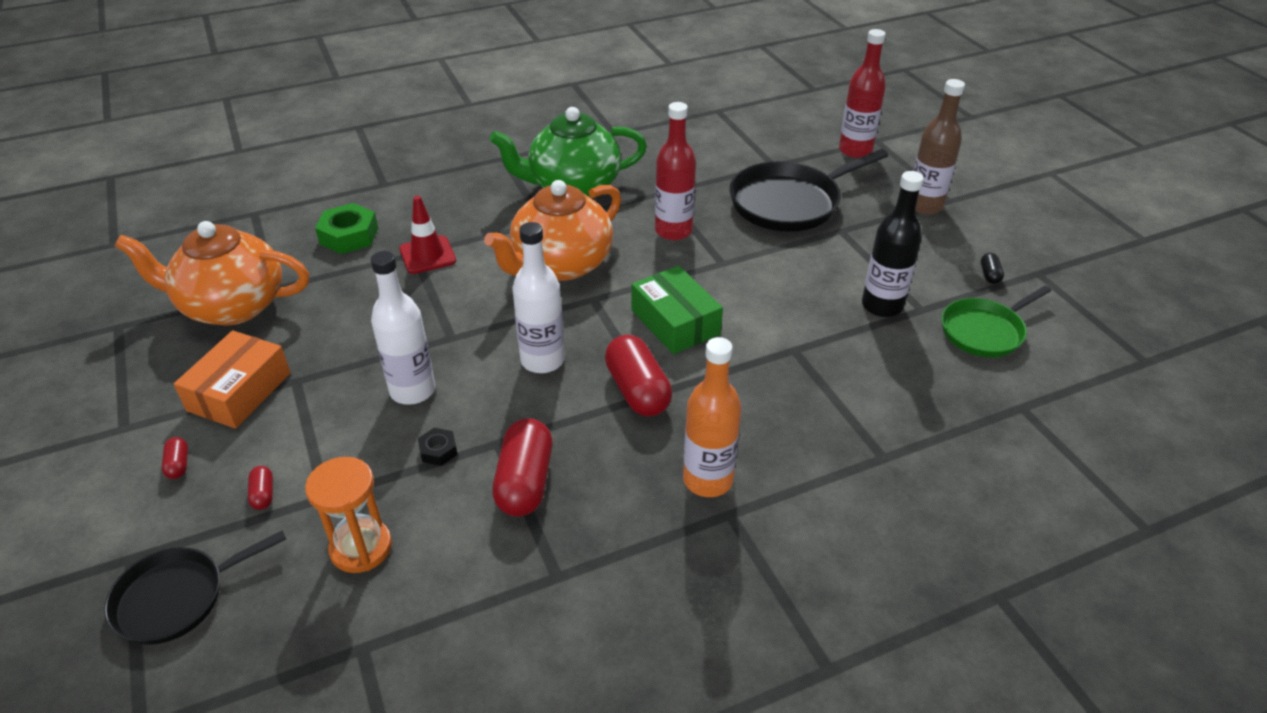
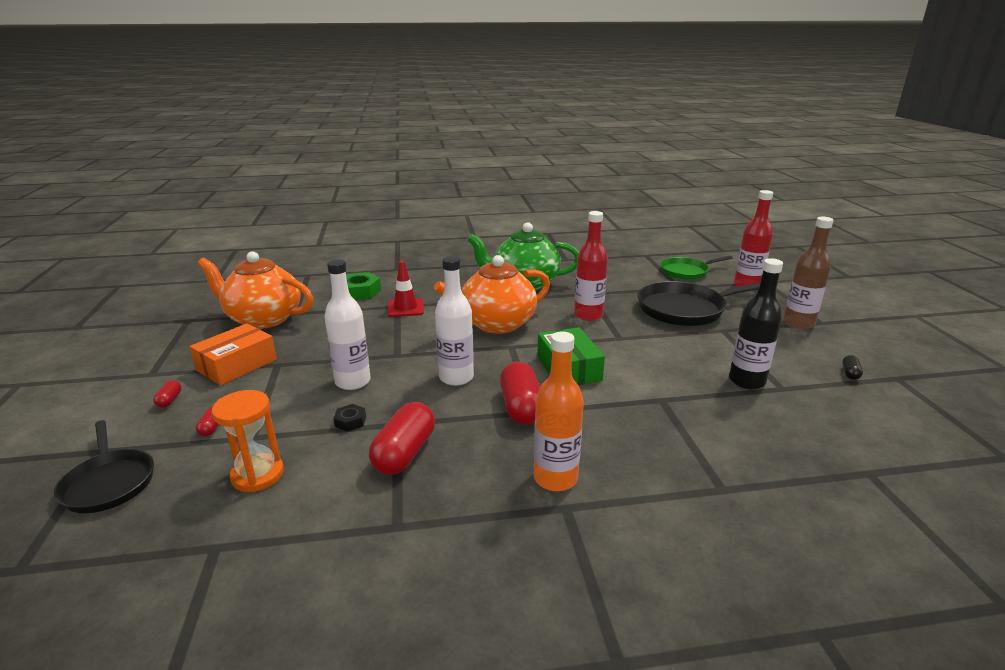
camera: 15 degrees right, 15 degrees down
(176, 598) = (109, 483): black pan -> black pan turned 105 degrees counterclockwise
(984, 331) = (839, 411): green pan -> green pan (686, 272)

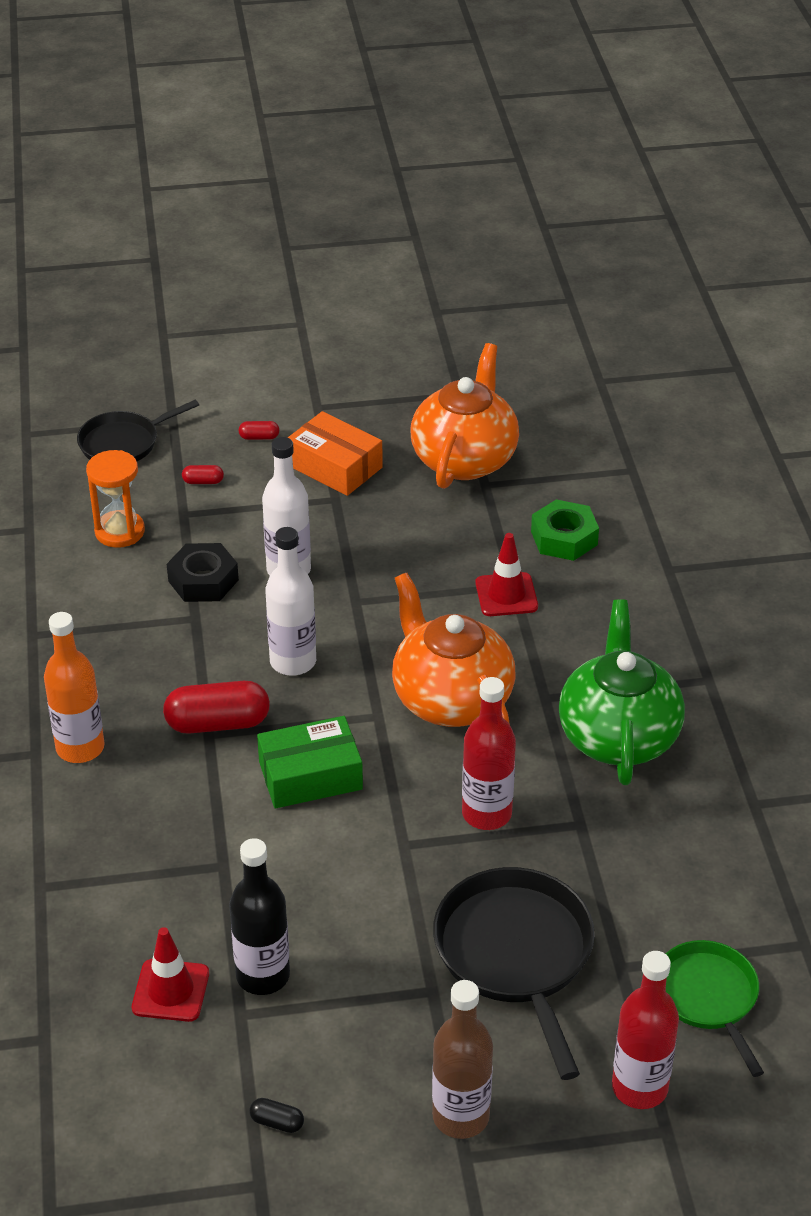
camera: 90 degrees right, 15 degrees up
(350, 421) = (203, 580): black nut -> black nut, size x1.89
(404, 453) = (139, 629): red capsule -> none
(783, 416) = (170, 990): none -> red traffic cone

